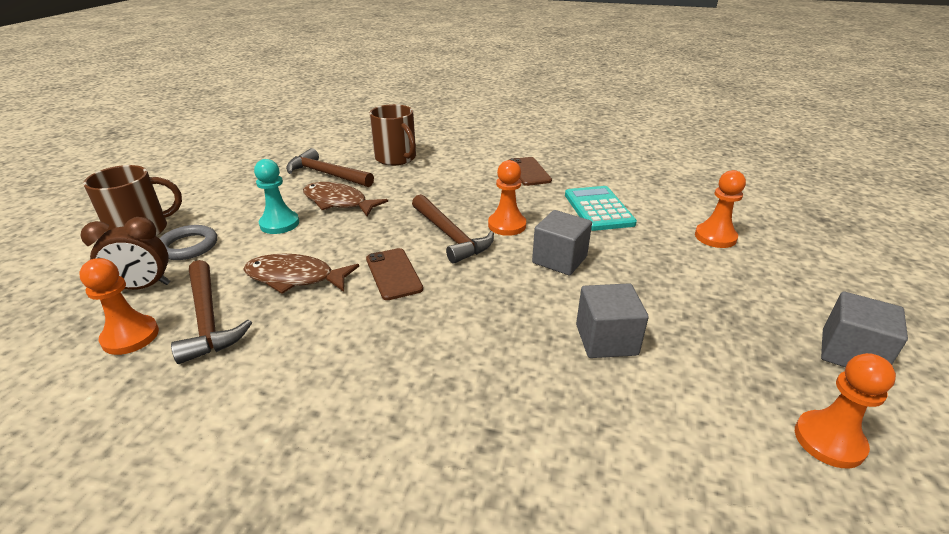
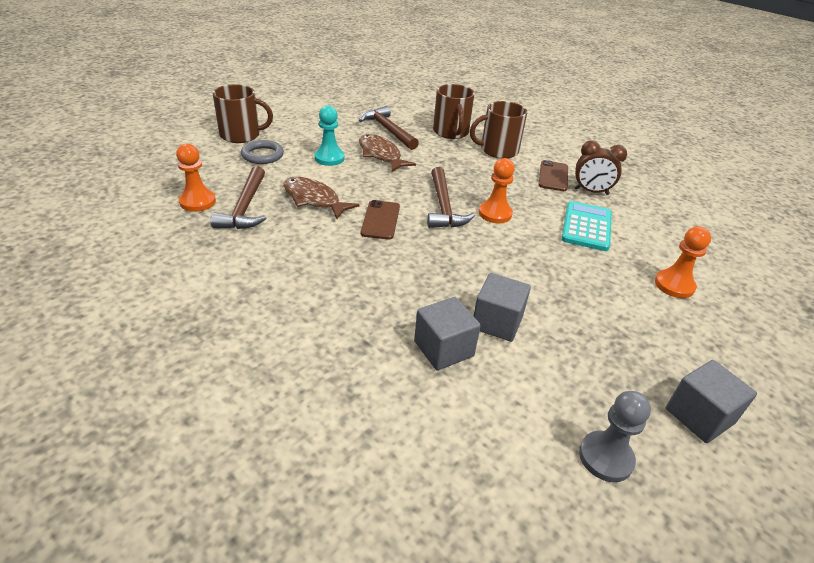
camera: 25 degrees right, 5 degrees up
(143, 287) = (221, 173): brown clock -> brown clock (591, 191)
(457, 162) = (498, 150): none -> brown mug
(559, 259) = (514, 254): grey cube -> grey cube (443, 348)
(829, 441) = (605, 457): orange pawn -> grey pawn

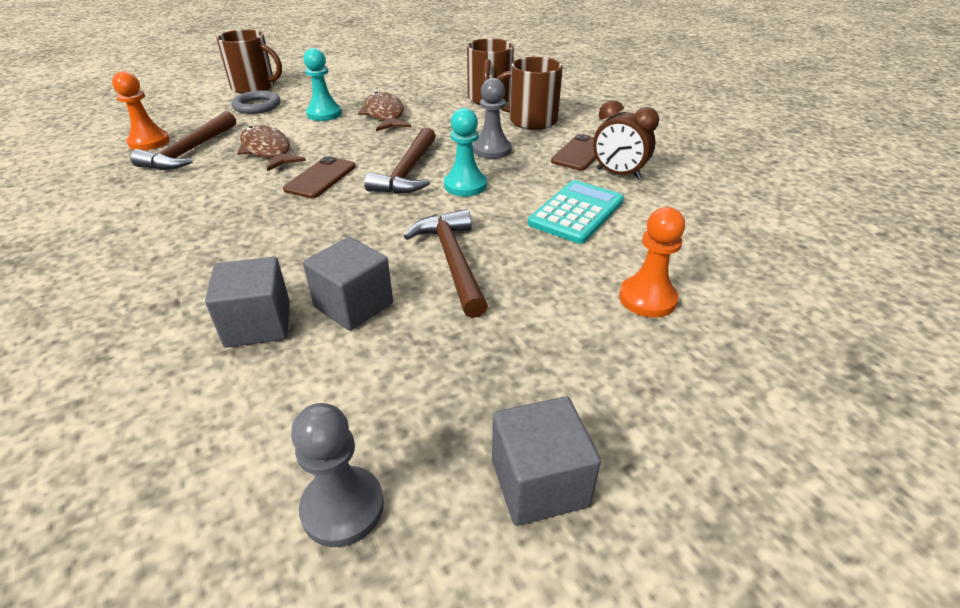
camera: 20 degrees right, 0 degrees up
(388, 130) = (416, 92): brown hammer -> brown hammer (452, 261)
(489, 180) = (492, 150): none -> grey pawn
(495, 214) = (465, 185): orange pawn -> turquoise pawn

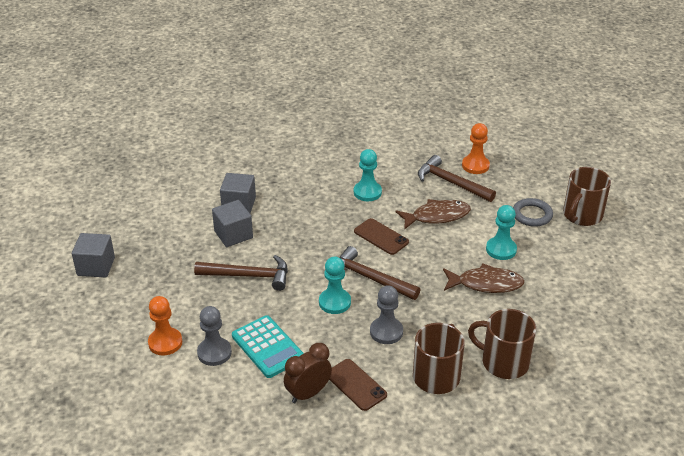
camera: 110 degrees right, 0 degrees up
(213, 204) = (367, 192): none -> turquoise pawn
(342, 507) = (124, 219): grey pawn -> grey pawn (214, 353)

